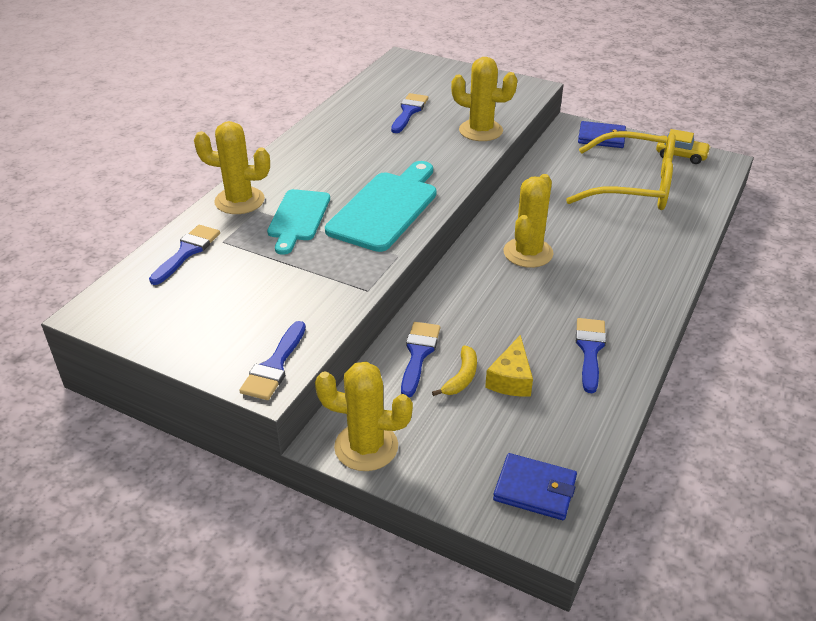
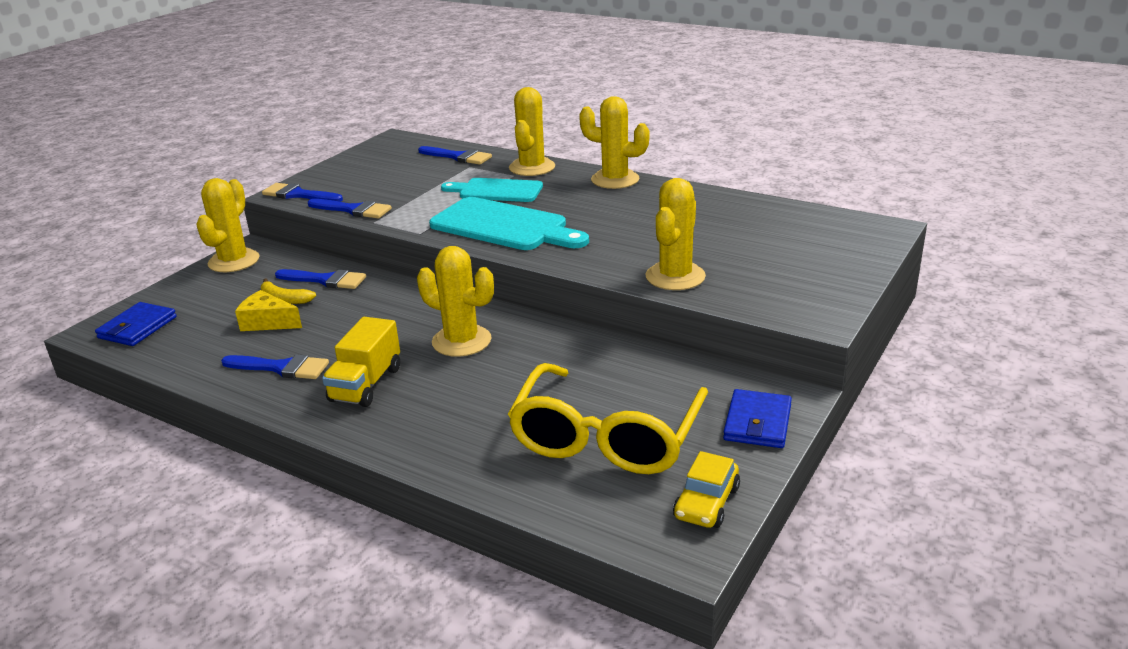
camera: 95 degrees right, 10 degrees down
(287, 155) = (615, 179): none -> yellow cactus
(409, 111) = (722, 234): blue brush -> blue brush (353, 210)
(602, 295) = (366, 384): none -> yellow truck

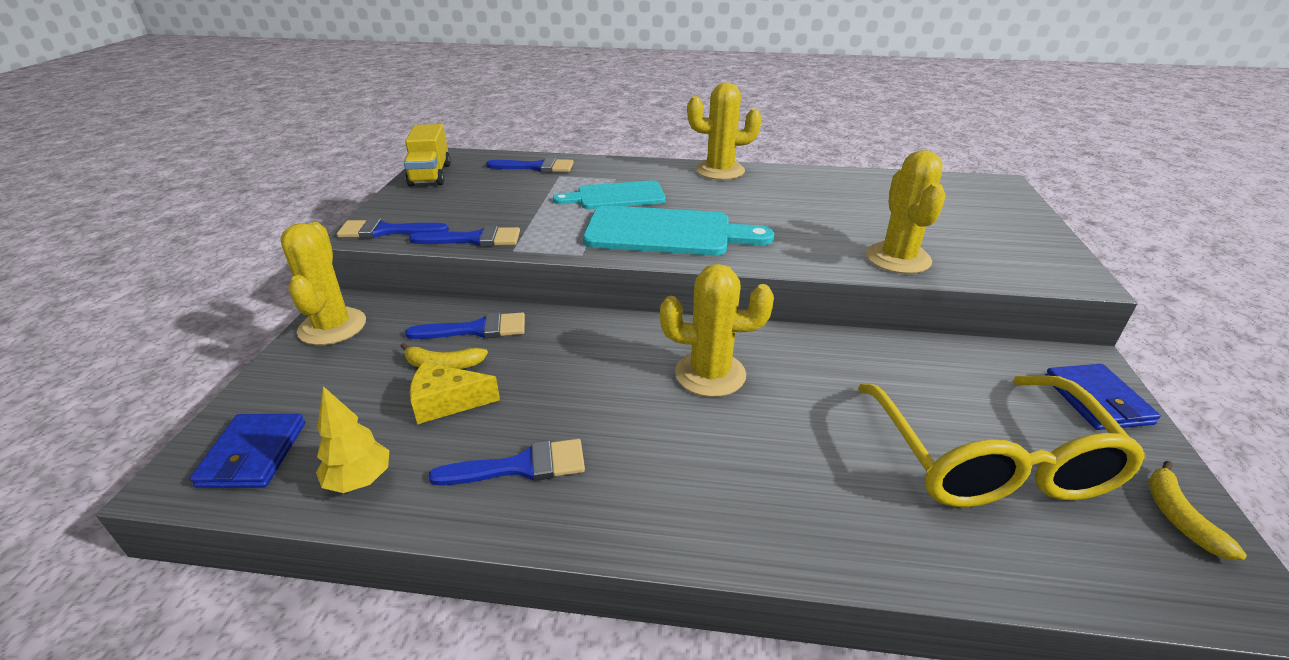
camera: 25 degrees left, 5 degrees up
(184, 354) = (359, 481): none -> yellow tree
(366, 384) = (654, 462): yellow truck -> yellow truck (430, 175)
(532, 167) = (625, 169): yellow cactus -> none
(706, 503) = (1179, 517): yellow car -> yellow banana

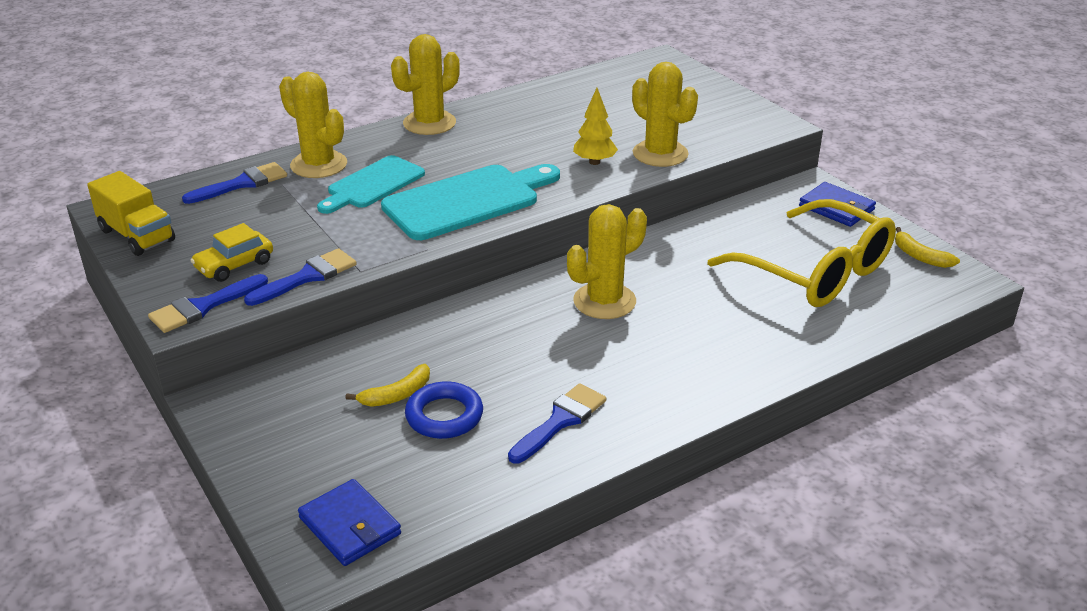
camera: 40 degrees left, 0 degrees up
(332, 327) = (240, 420): yellow cactus -> yellow cactus (318, 165)
(359, 481) = (463, 491): yellow tree -> yellow tree (594, 162)
(447, 213) = (234, 265): none -> yellow car
(447, 402) = (444, 416): yellow cheese -> blue ring
(476, 329) = (380, 357): blue brush -> none

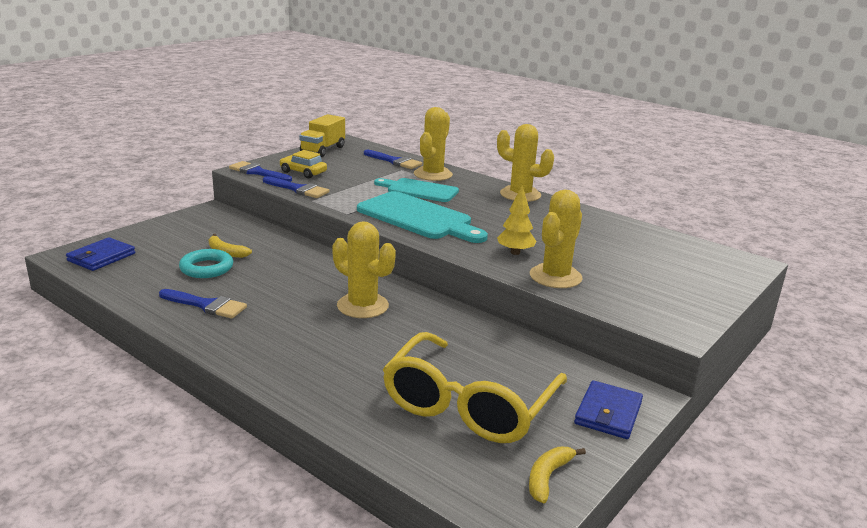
camera: 70 degrees right, 10 degrees down
(444, 416) = (206, 268): blue ring -> turquoise ring

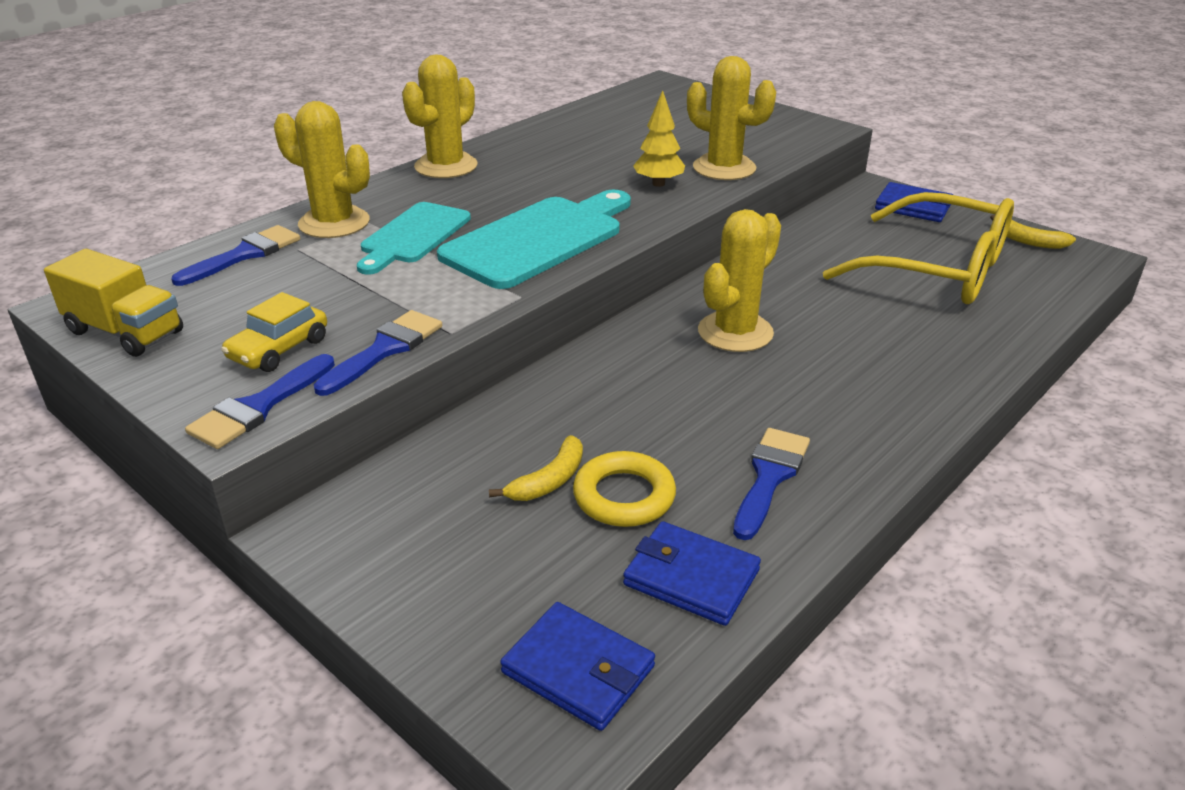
camera: 85 degrees left, 10 degrees up
(140, 281) = (691, 577): none -> blue wallet
(206, 268) = (624, 496): turquoise ring -> yellow ring

